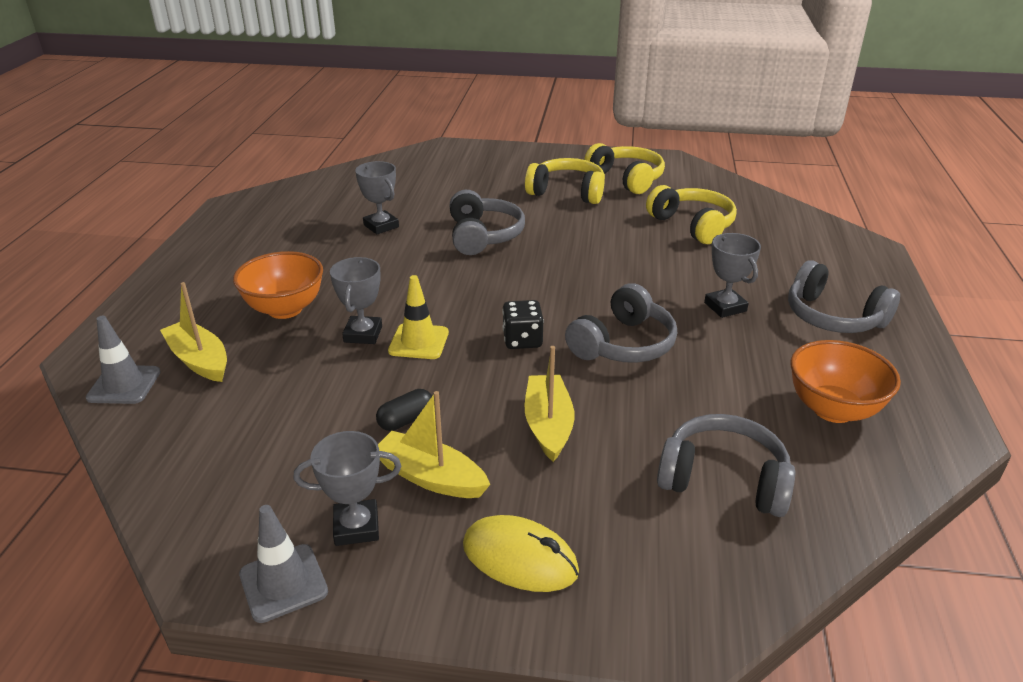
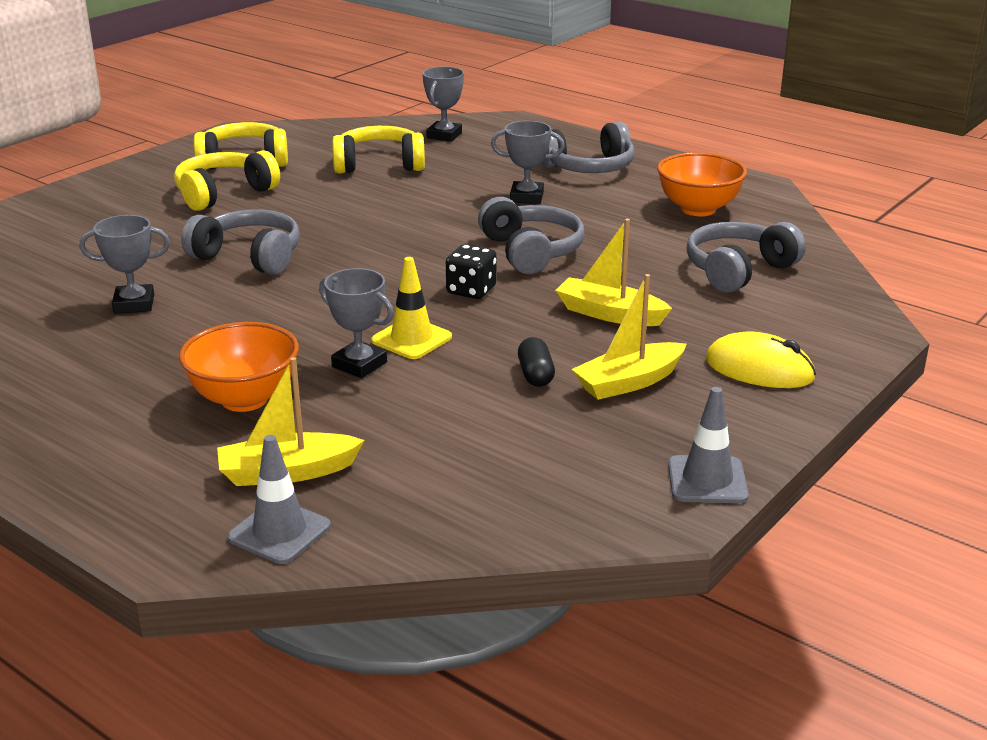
camera: 60 degrees left, 5 degrees down
(356, 527) = (664, 431): grey trophy -> grey trophy (444, 135)
(520, 558) = (759, 369): yellow mouse -> yellow mouse turned 60 degrees clockwise

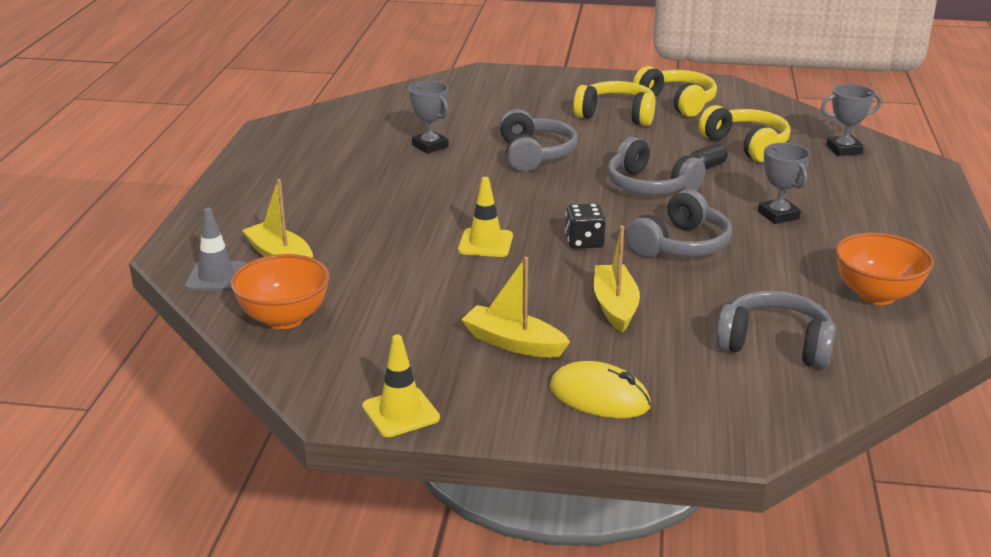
camera: 60 degrees right, 0 degrees up
(244, 399) = (351, 217): orange bowl -> orange bowl (284, 319)
(359, 364) = (431, 237): grey trophy -> none
(535, 375) = (484, 303): black capsule -> black capsule (707, 167)
(589, 168) = (882, 223): grey headphones -> grey headphones (649, 186)
(707, 480) = (400, 412): grey traffic cone -> yellow traffic cone
(759, 369) = (599, 397): yellow mouse -> yellow mouse turned 60 degrees counterclockwise

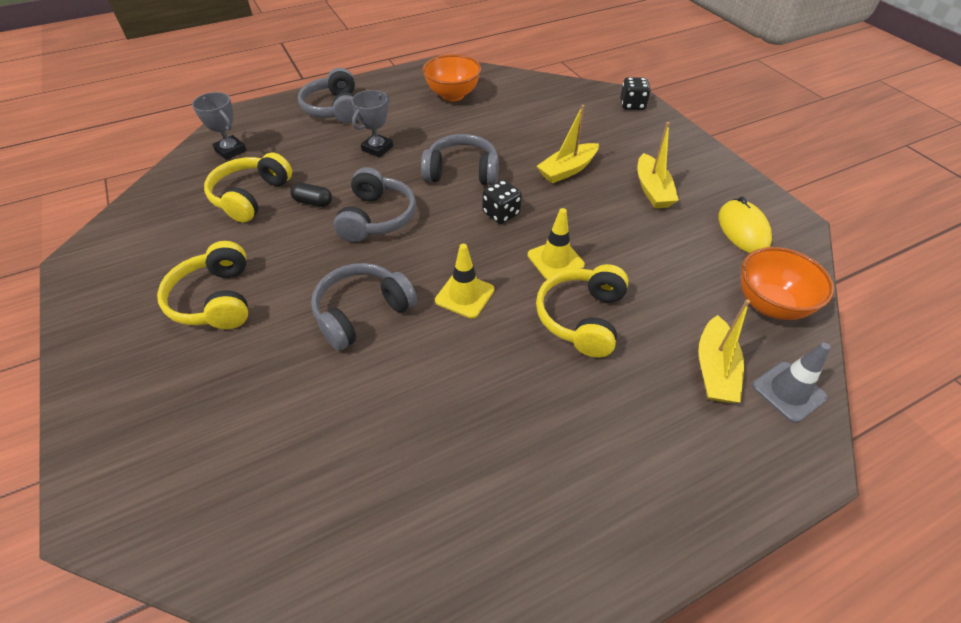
camera: 125 degrees left, 20 degrees up
(400, 412) = (763, 199): yellow traffic cone -> yellow traffic cone (464, 295)
(430, 146) = (400, 410): grey trophy -> none
(599, 397) = (656, 143): yellow mouse -> yellow mouse (742, 230)
(677, 103) = (155, 270): yellow headphones -> yellow headphones (582, 318)
(721, 431) = (632, 105): none -> black dice
(775, 345) = (541, 110): grey headphones -> grey headphones (334, 109)

